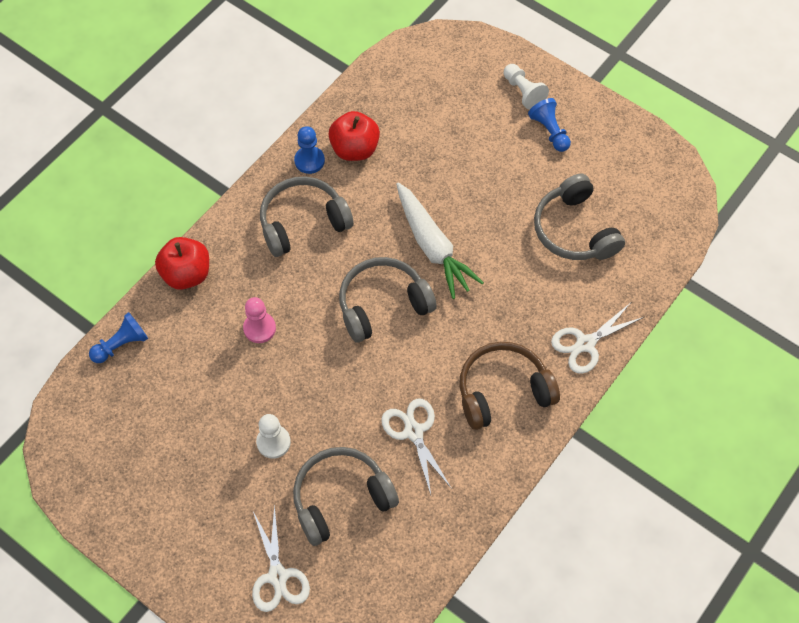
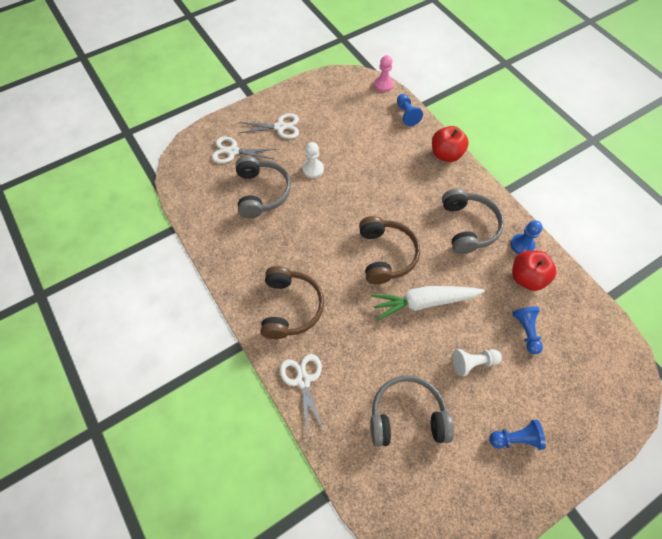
camera: 110 degrees right, 0 degrees up
(259, 328) = (393, 182): pink pawn -> pink pawn (383, 85)
(383, 305) = (386, 255): grey headphones -> brown headphones
(413, 432) = (286, 243): white scissors -> white scissors (280, 127)
(425, 140) = (526, 331): none -> blue pawn
(523, 92) = (564, 432): white pawn -> white pawn (473, 363)

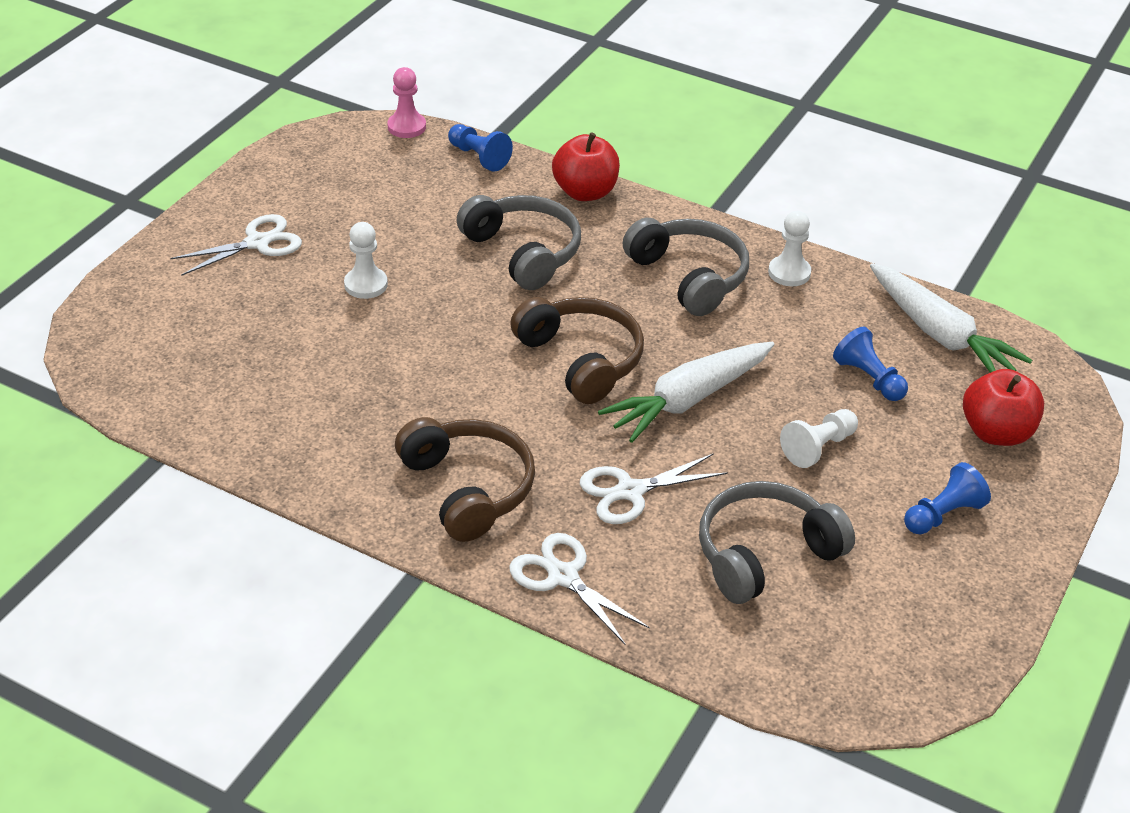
camera: 30 degrees left, 20 degrees down
(233, 151) = (191, 306): white scissors -> white scissors (630, 491)
(262, 192) = (293, 348): grey headphones -> grey headphones (523, 252)
(522, 245) = (789, 273): blue pawn -> white pawn
(527, 278) = (824, 311): red apple -> red apple (996, 432)
(582, 319) = (940, 334): none -> white carrot

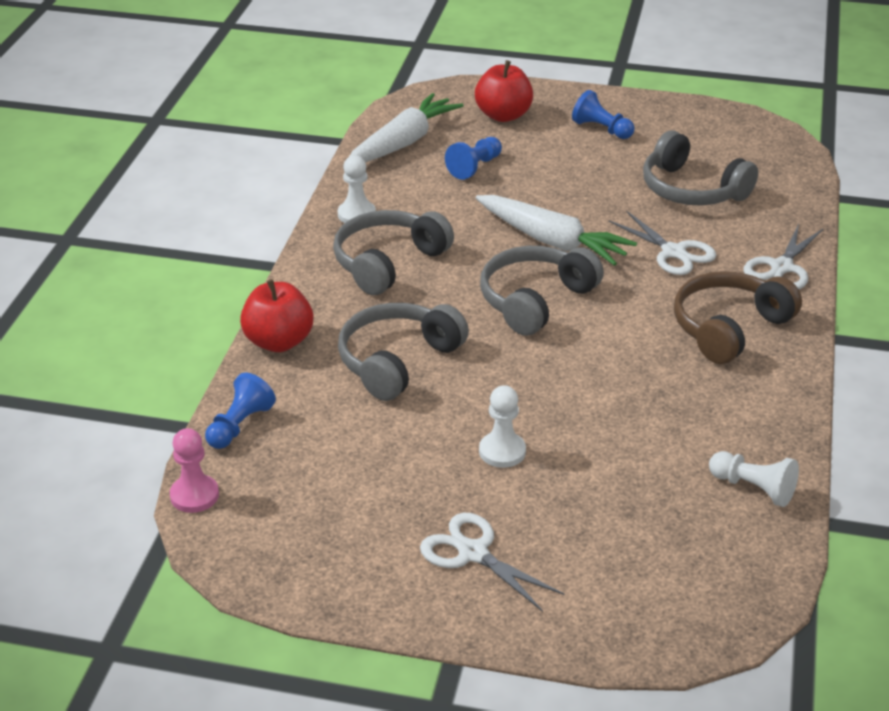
camera: 105 degrees left, 5 degrees down
(581, 360) = (535, 300): brown headphones -> grey headphones
(818, 448) = (567, 180): white pawn -> white pawn (753, 488)

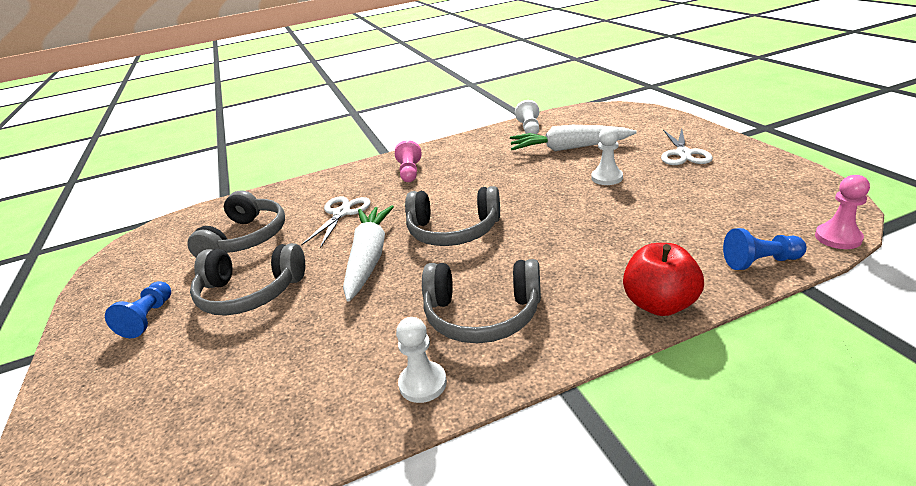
camera: 120 degrees left, 5 degrees down
(397, 361) = (591, 243): grey headphones -> grey headphones (250, 292)
(403, 143) = (232, 445): white carrot -> white carrot (569, 148)
(475, 167) = (266, 356): blue pawn -> none
(503, 115) = (129, 397): red apple -> none
(729, 328) = (410, 172): brown headphones -> pink pawn
(782, 267) = (329, 181): white scissors -> none

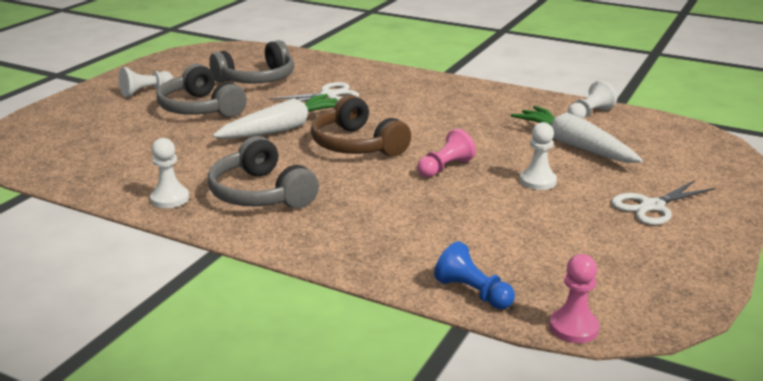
camera: 45 degrees right, 5 degrees down
(148, 318) = (145, 92): blue pawn -> white pawn
(410, 172) = (425, 94): pink pawn -> pink pawn (445, 168)
(453, 230) = (357, 145): grey headphones -> brown headphones
(659, 304) = (350, 259): red apple -> none

